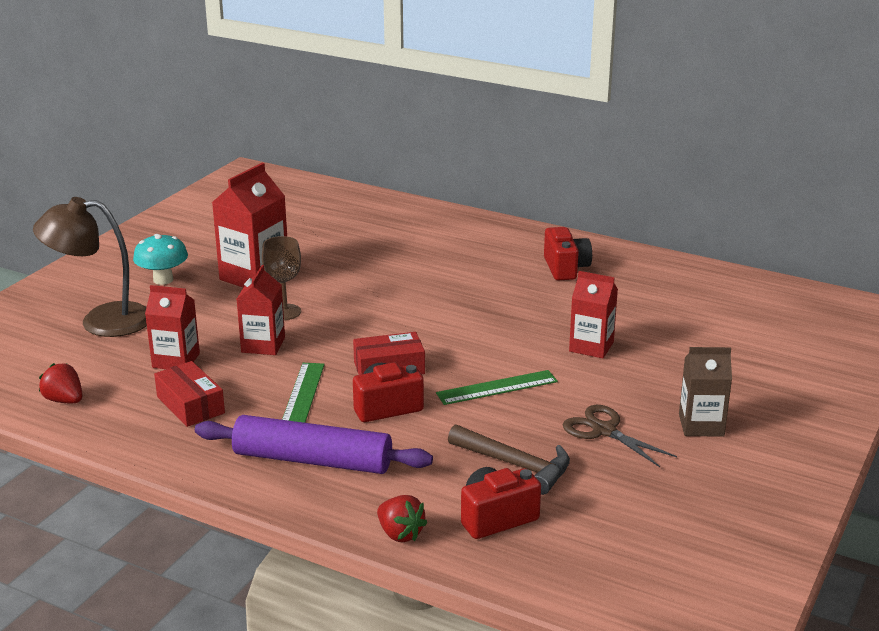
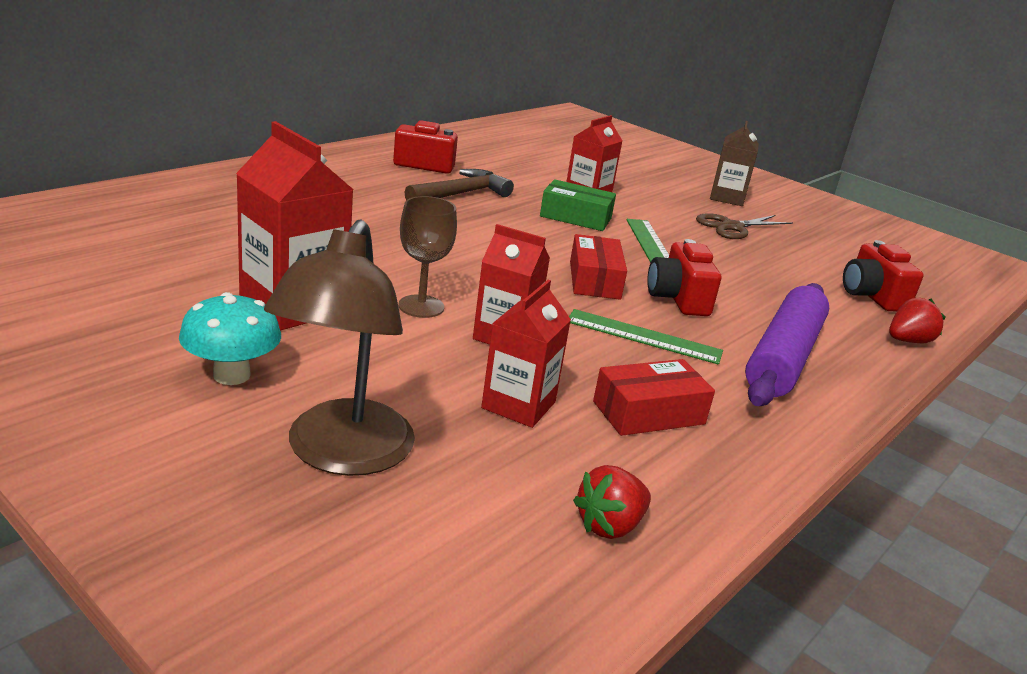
camera: 80 degrees left, 0 degrees up
(515, 465) = (787, 270): brown hammer -> brown hammer (461, 194)
(522, 346) = (575, 217): none -> green box

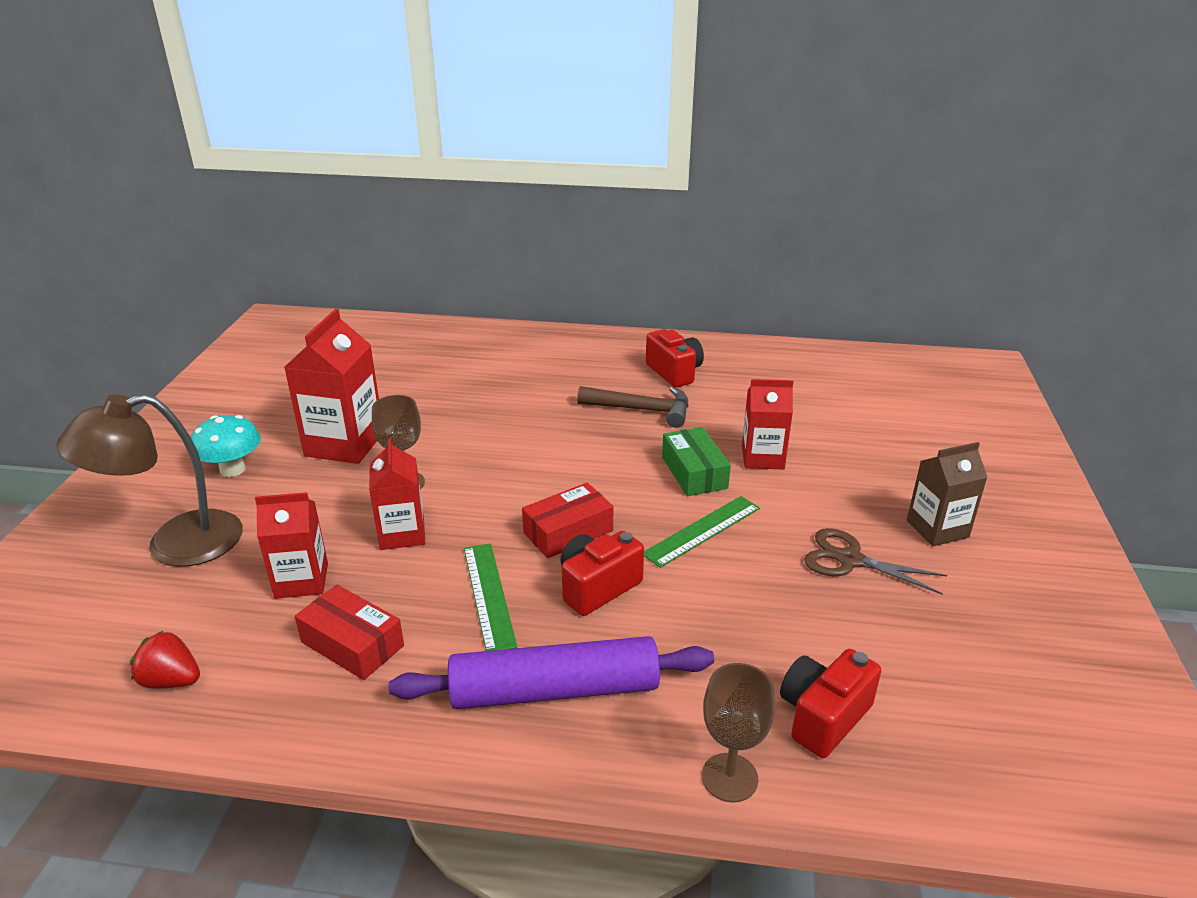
camera: 60 degrees right, 5 degrees up
(908, 341) = (729, 777): red strawberry -> brown goblet

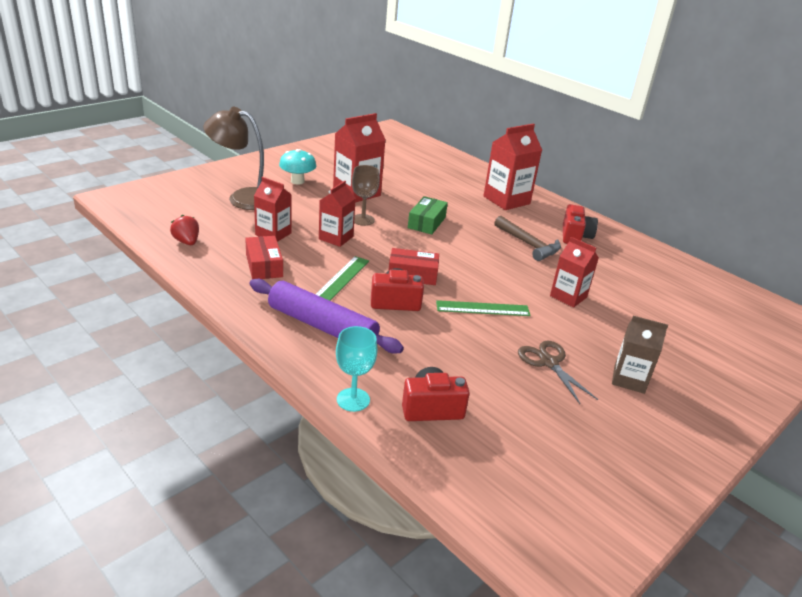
camera: 35 degrees right, 0 degrees up
(545, 360) = (506, 200): none -> red carton
(694, 472) = (516, 284): green box -> green box (426, 222)
(729, 777) = (353, 400): brown goblet -> turquoise goblet

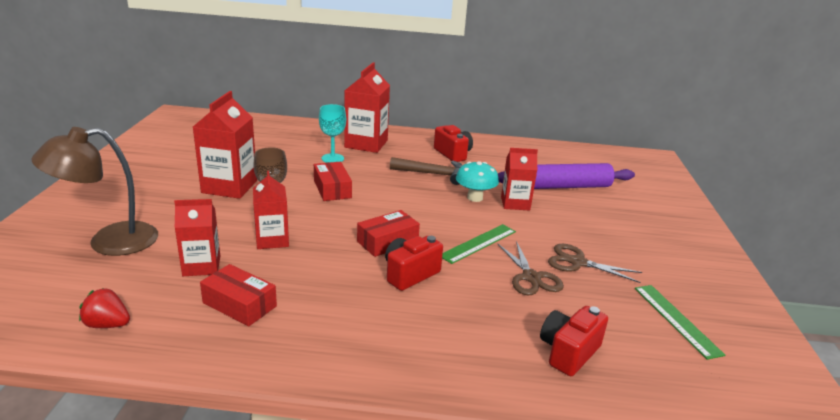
camera: 40 degrees left, 5 degrees down
(297, 181) = (150, 199): turquoise mushroom -> turquoise mushroom (475, 198)
(322, 326) = (384, 334): purple rolling pin -> purple rolling pin (563, 186)
(341, 279) = (335, 277): green ruler -> green ruler (676, 320)
(353, 400) = (508, 387): turquoise goblet -> turquoise goblet (332, 158)
(426, 222) = (332, 189): green box -> red box
(487, 351) = (531, 277): none -> brown scissors
(629, 379) = (632, 246): brown carton -> none

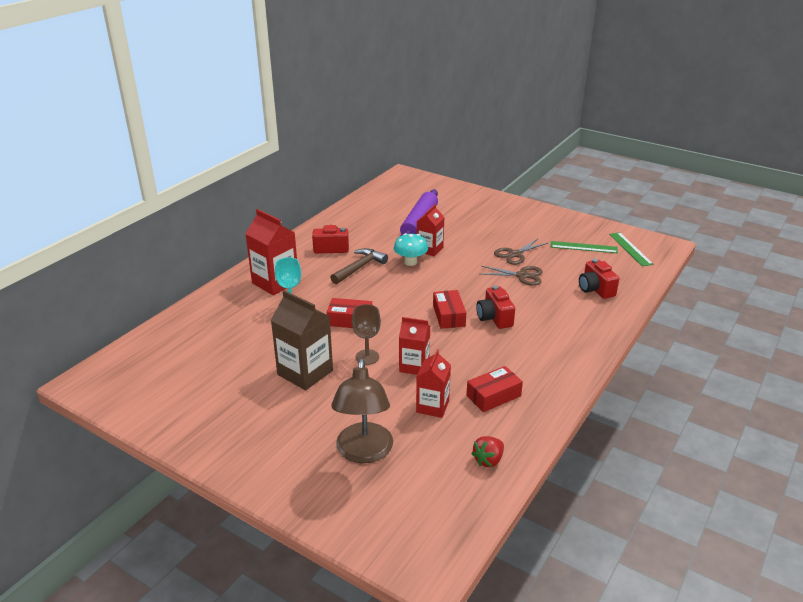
camera: 60 degrees left, 5 degrees up
(229, 187) = (305, 372): red carton -> brown carton
(478, 243) = (473, 281): green ruler -> green ruler (630, 249)

